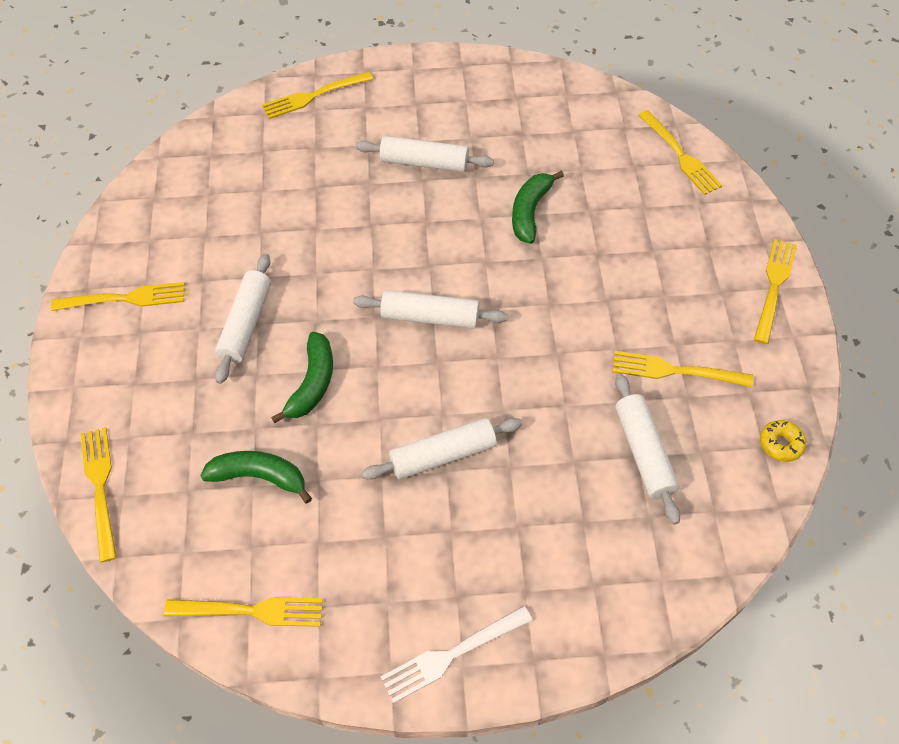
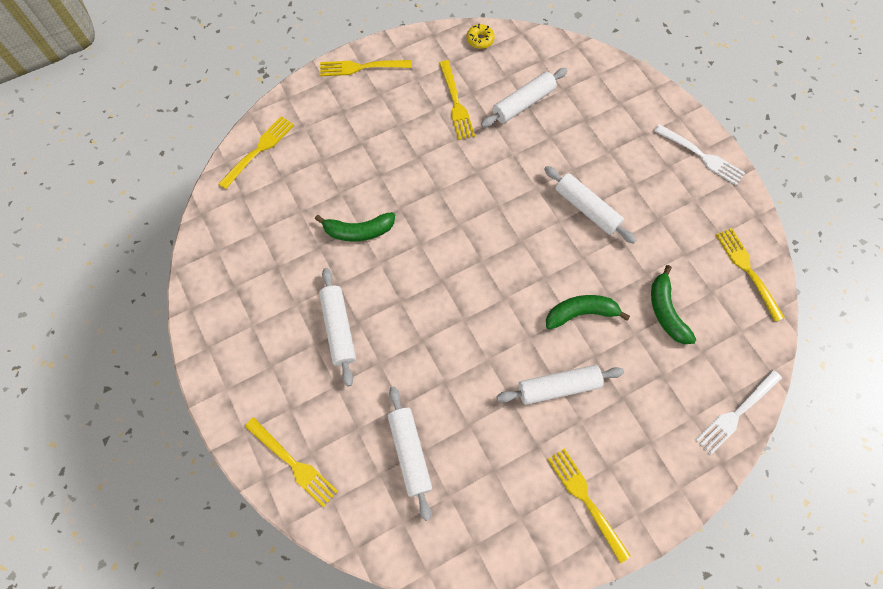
camera: 115 degrees left, 10 degrees up
(100, 487) = (736, 413): yellow fork -> white fork
(430, 317) = (486, 260): white rolling pin -> white rolling pin (409, 452)

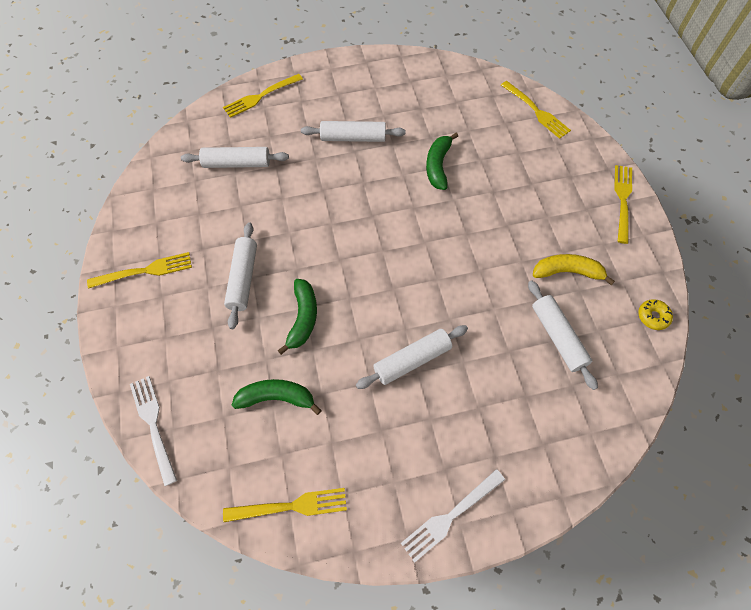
camera: 105 degrees right, 5 degrees down
(456, 103) = (567, 272): yellow fork -> yellow banana

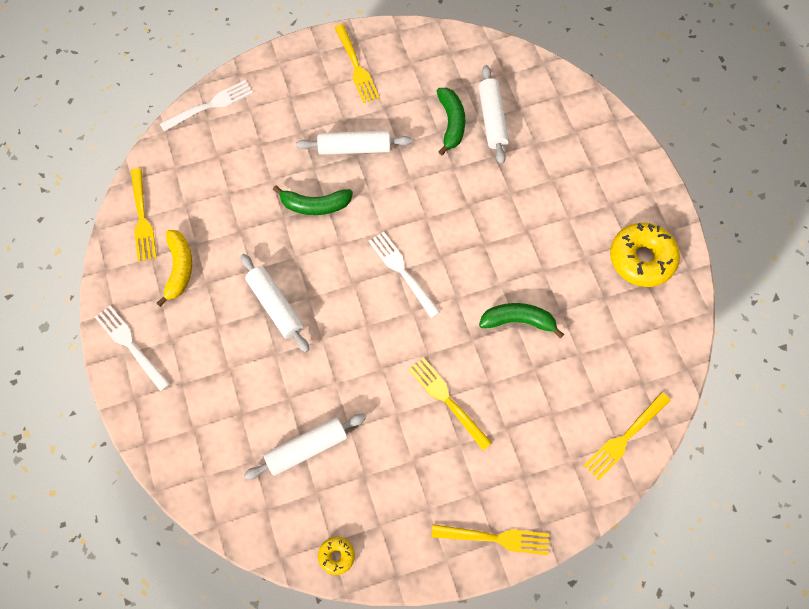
camera: 85 degrees right, 5 degrees up
(261, 96) = (591, 126): yellow fork -> yellow fork (447, 400)
(276, 398) = (235, 194): green banana -> green banana (451, 123)
(353, 138) = (546, 227): white rolling pin -> none
(384, 246) = (402, 272): none -> white fork
(389, 81) = (641, 259): none -> yellow donut
(567, 272) = (387, 463): yellow banana -> yellow banana (179, 268)

